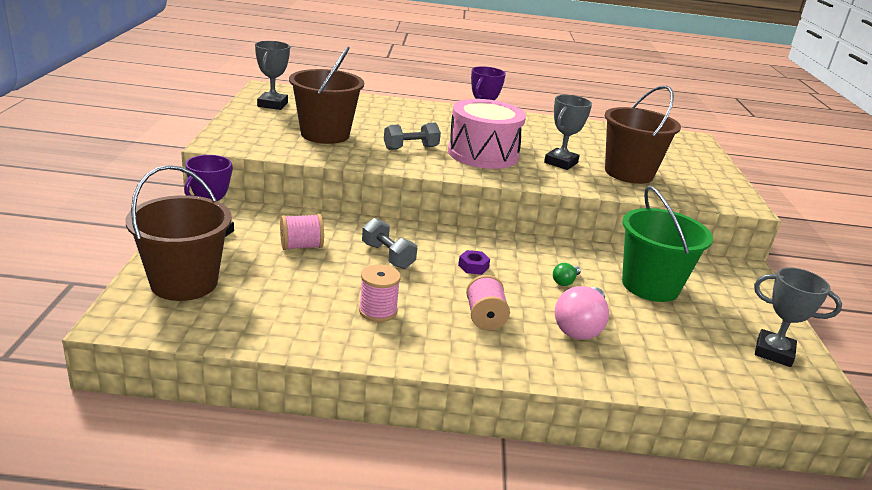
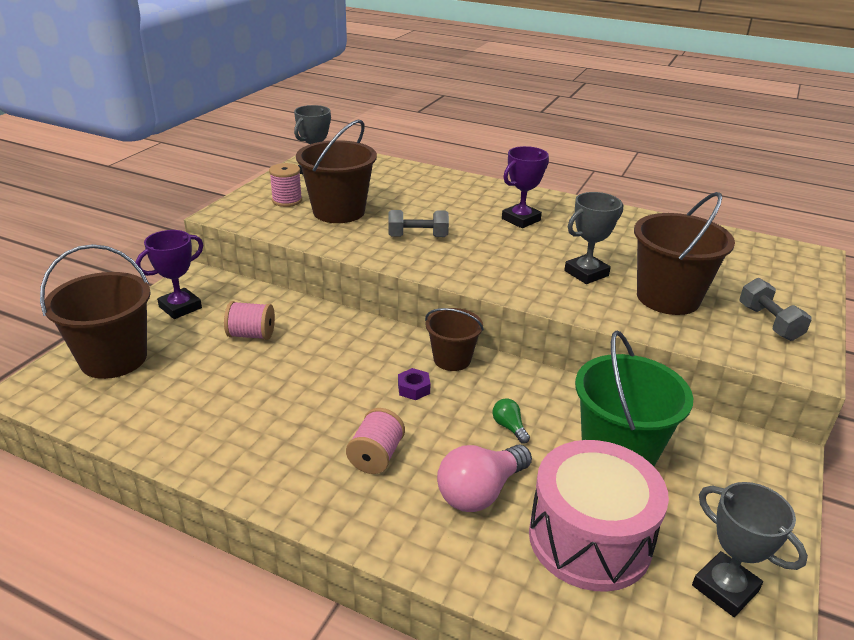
camera: 25 degrees right, 5 degrees up
(378, 311) = (268, 425): pink spool -> pink spool (287, 200)
(387, 256) = (330, 360): grey dumbbell -> grey dumbbell (769, 323)
(483, 154) = (496, 252): pink drum -> pink drum (589, 539)
(485, 242) = (452, 359): none -> brown bucket
(565, 281) = (509, 427): green light bulb -> green light bulb turned 90 degrees clockwise

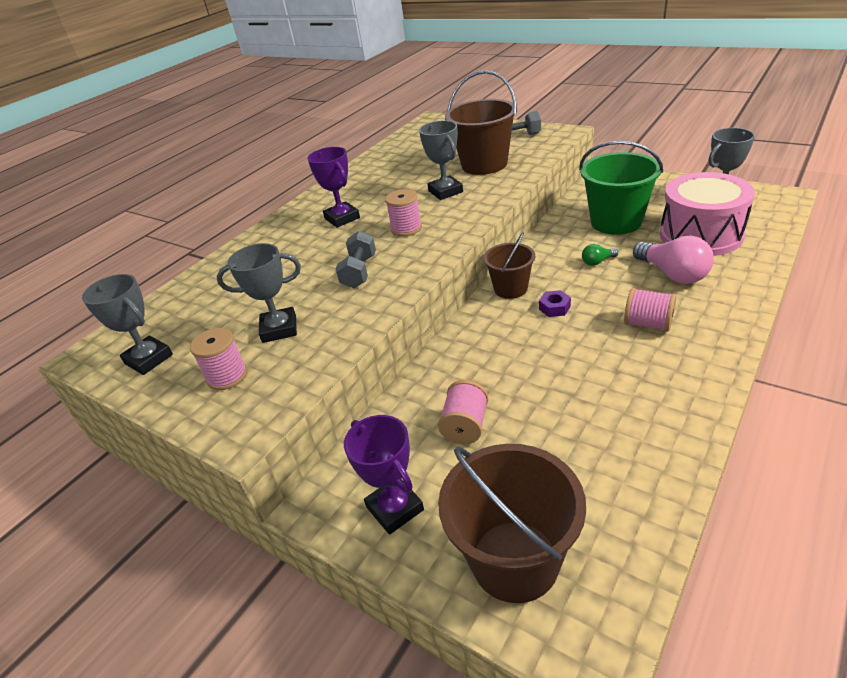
camera: 75 degrees left, 5 degrees up
(339, 211) = (279, 329): brown bucket -> grey trophy
(498, 254) = (406, 228): none -> pink spool

